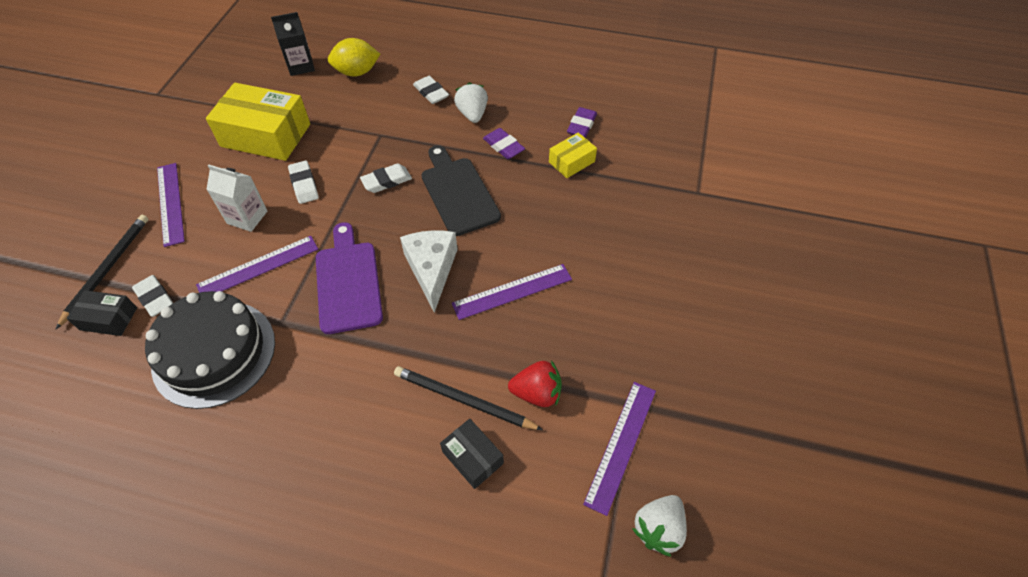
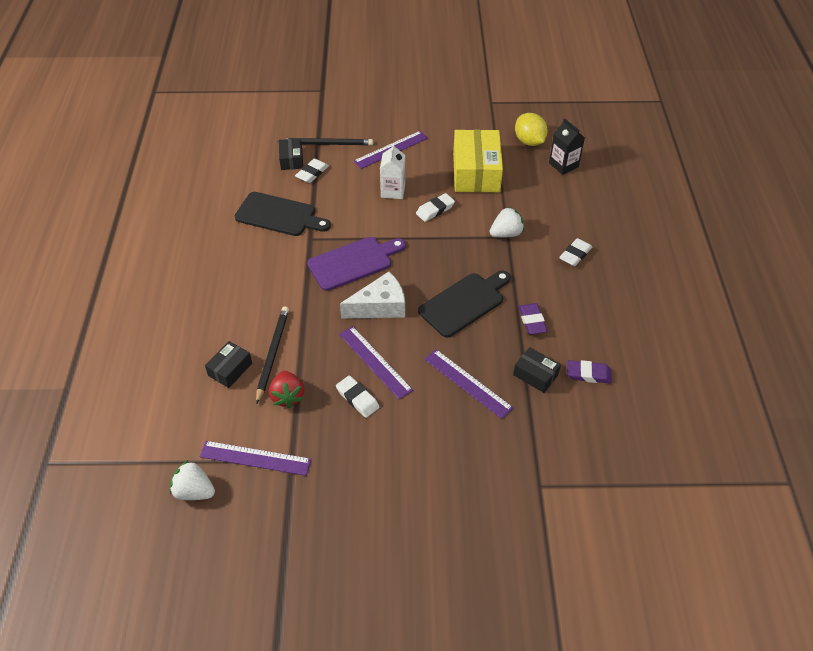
camera: 75 degrees right, 5 degrees down
(214, 353) = (279, 215): black cake -> black cutting board
(258, 267) = (352, 212): purple ruler -> purple ruler (467, 383)
(357, 72) = (575, 200): yellow lemon -> yellow lemon (529, 141)
(387, 181) = (458, 255): white eraser -> white eraser (357, 398)
(472, 114) = (562, 290): white strawberry -> white strawberry (506, 234)
(503, 146) = (532, 321): purple eraser -> purple eraser turned 45 degrees counterclockwise
(571, 162) = (535, 375): yellow box -> black box

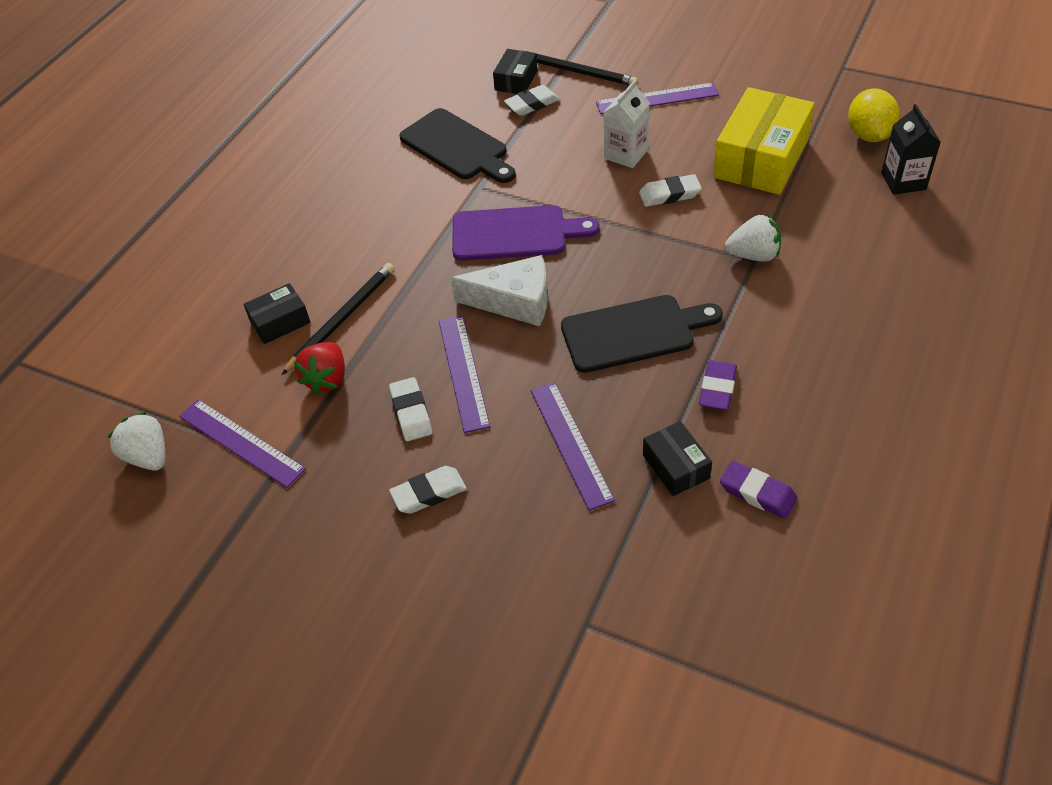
camera: 30 degrees right, 0 degrees up
(575, 255) = (843, 315): white eraser -> white eraser (429, 493)

